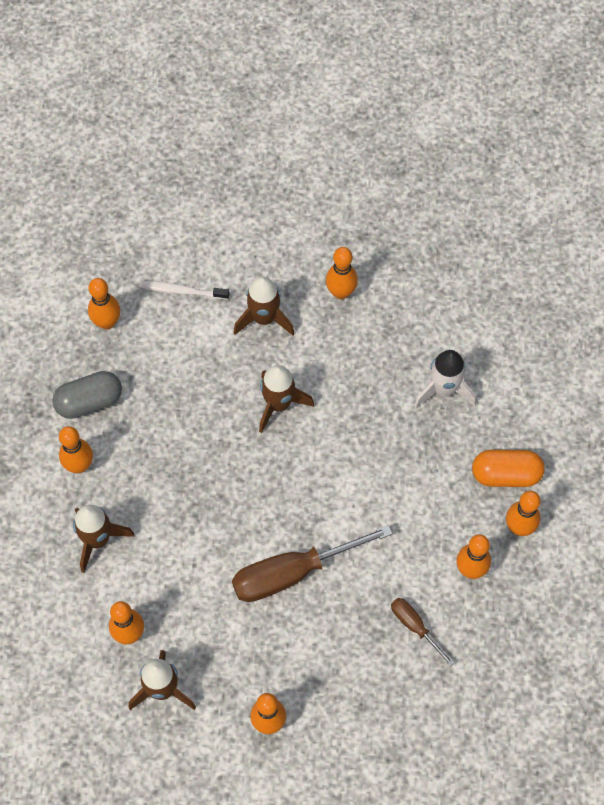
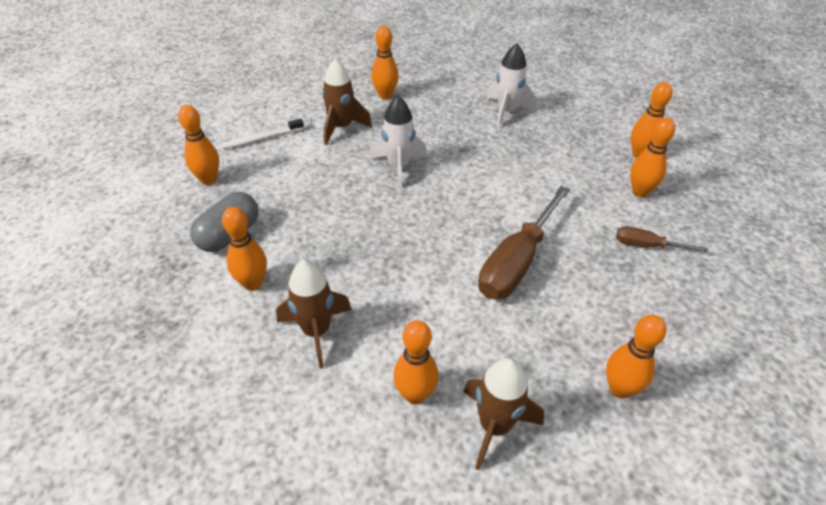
camera: 35 degrees left, 20 degrees down
(278, 404) = (398, 167): brown rocket -> white rocket
(506, 474) = (596, 133): orange capsule -> none

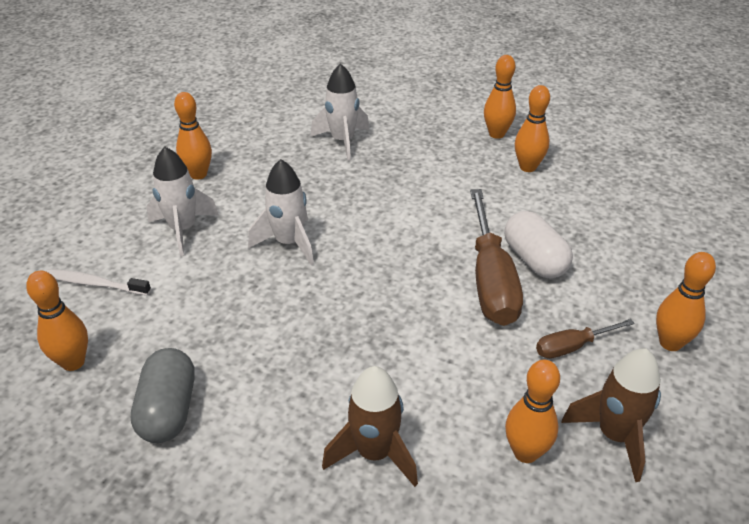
camera: 35 degrees left, 5 degrees down
(253, 283) = (253, 446): orange bowling pin -> none
(261, 138) = (94, 284): white toothbrush -> white toothbrush turned 75 degrees clockwise
(341, 128) = (183, 230): brown rocket -> white rocket
(568, 265) = (534, 260): none -> white capsule
(646, 246) = (576, 212): brown screwdriver -> brown screwdriver (572, 347)

